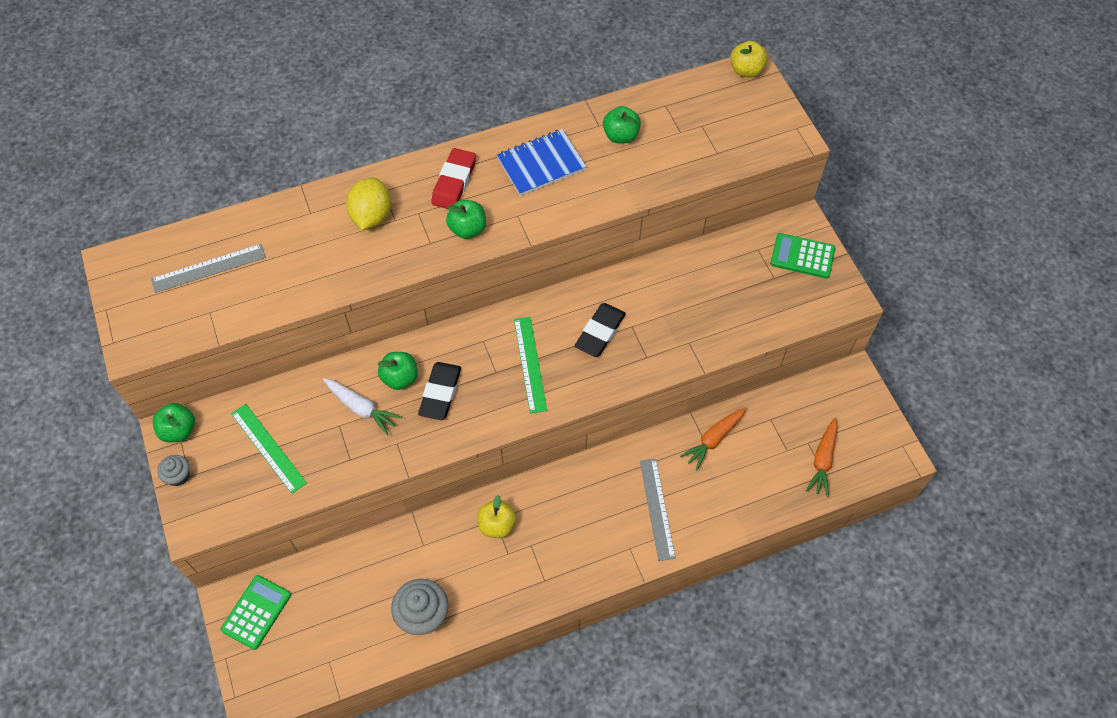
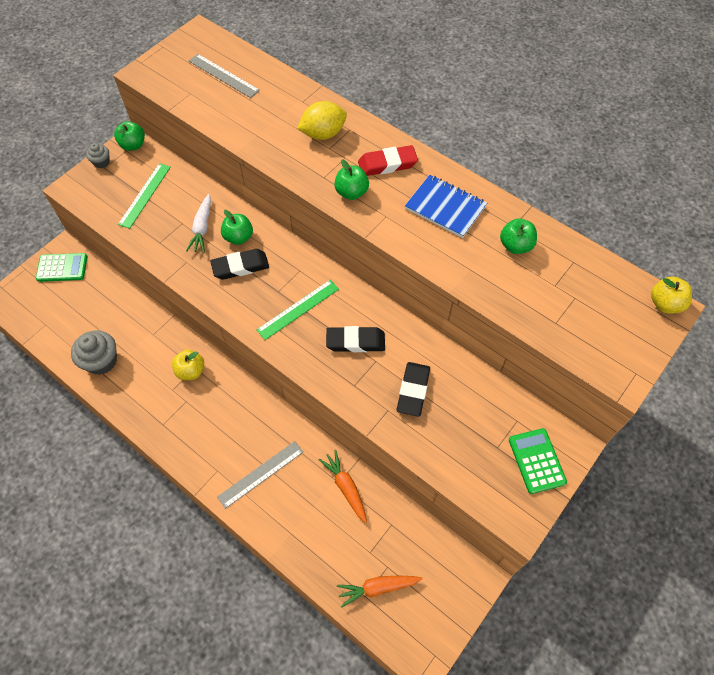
camera: 60 degrees right, 0 degrees up
(681, 312) = (413, 390): none -> black eraser
(714, 439) = (346, 487): orange carrot -> orange carrot turned 45 degrees clockwise

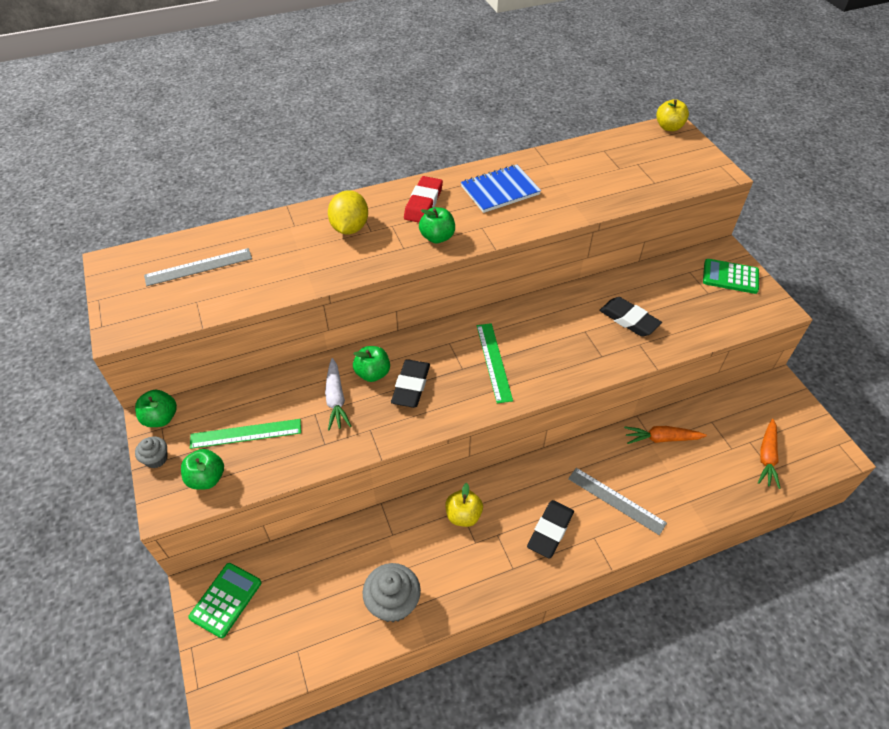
camera: 60 degrees left, 10 degrees down
(145, 195) = (246, 433): green ruler -> green ruler turned 60 degrees counterclockwise
(202, 228) = (336, 399): white carrot -> white carrot turned 45 degrees clockwise
(260, 474) = (616, 500): grey ruler -> grey ruler turned 45 degrees counterclockwise
(355, 341) = (556, 336): black eraser -> black eraser (550, 531)
(515, 246) = (568, 171): green apple -> green apple (207, 478)

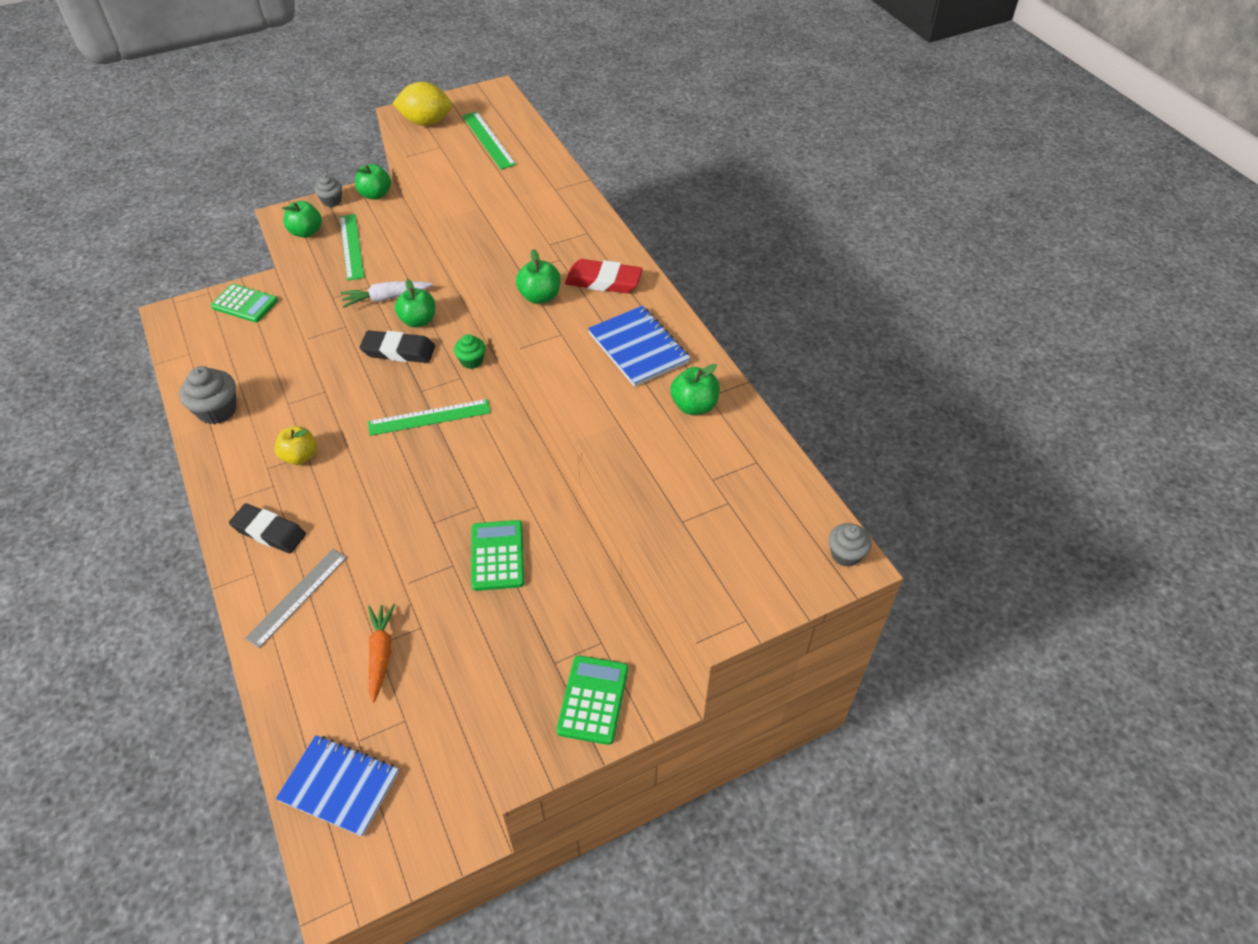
camera: 85 degrees right, 0 degrees up
(198, 267) = (488, 140): grey ruler -> green ruler
(350, 228) = (553, 228): yellow lemon -> yellow lemon (426, 122)
(430, 335) = (471, 361): none -> green cupcake
(557, 170) = (694, 406): none -> green apple
(629, 320) = (497, 556): black eraser -> green calculator
(669, 127) = (846, 554): yellow apple -> grey cupcake
(767, 457) = (339, 786): orange carrot -> blue notebook

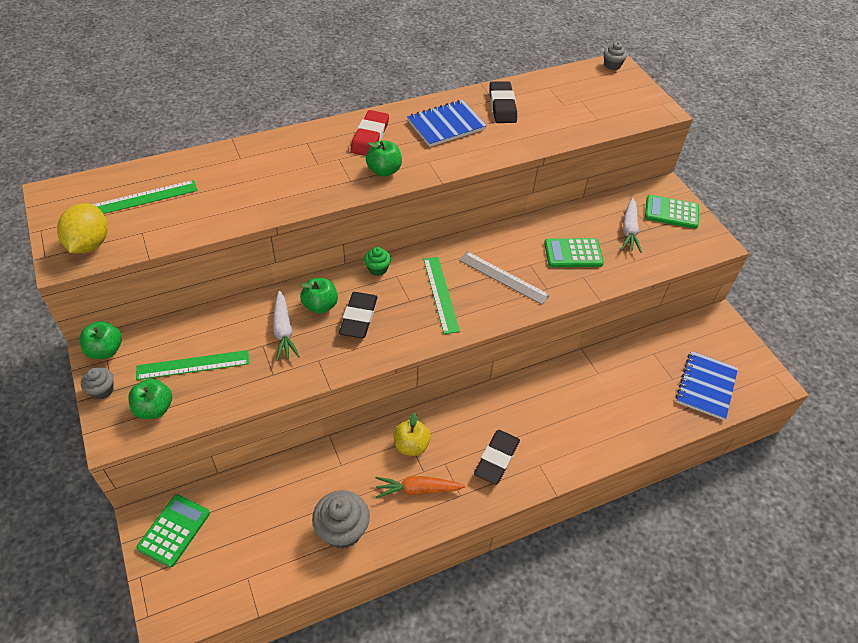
camera: 90 degrees left, 0 degrees up
(297, 597) = (561, 429): grey ruler -> grey ruler (503, 277)
(381, 654) = (605, 370): orange carrot -> orange carrot (418, 489)
(548, 632) = (629, 230): none -> white carrot
(694, 406) = (502, 106): green apple -> black eraser

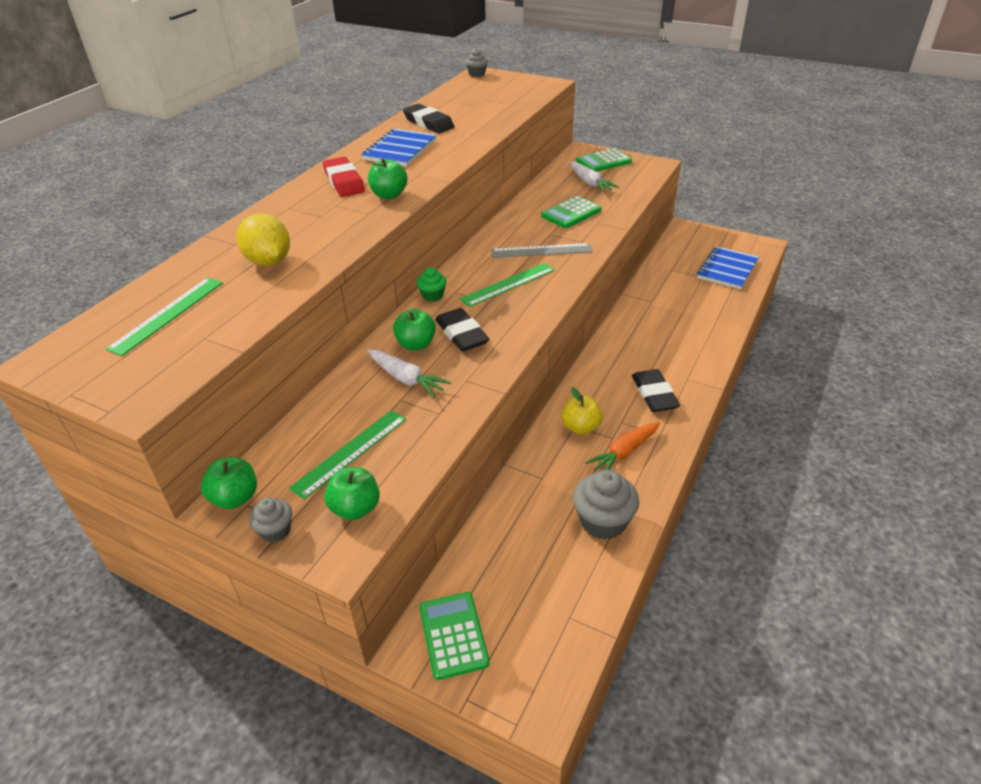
camera: 35 degrees left, 10 degrees down
(89, 244) = (153, 375): yellow lemon -> yellow lemon (269, 261)
(441, 294) = (508, 284): green ruler -> green ruler turned 75 degrees counterclockwise
(706, 386) = (727, 269): blue notebook -> blue notebook turned 45 degrees clockwise

